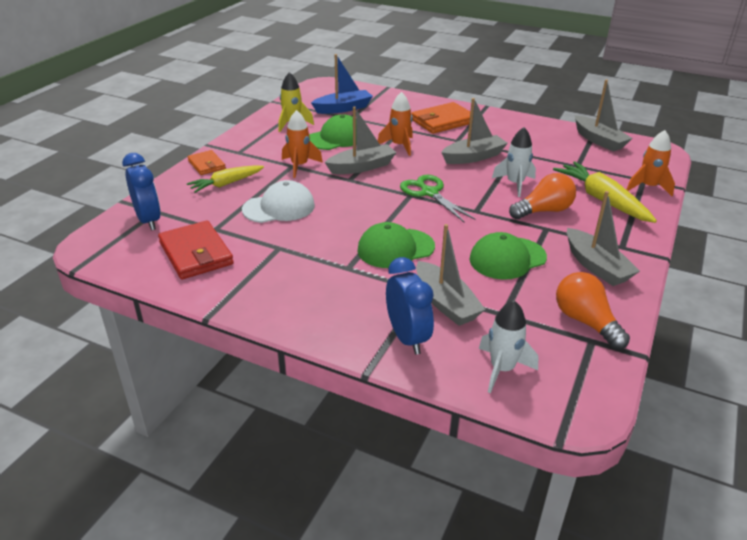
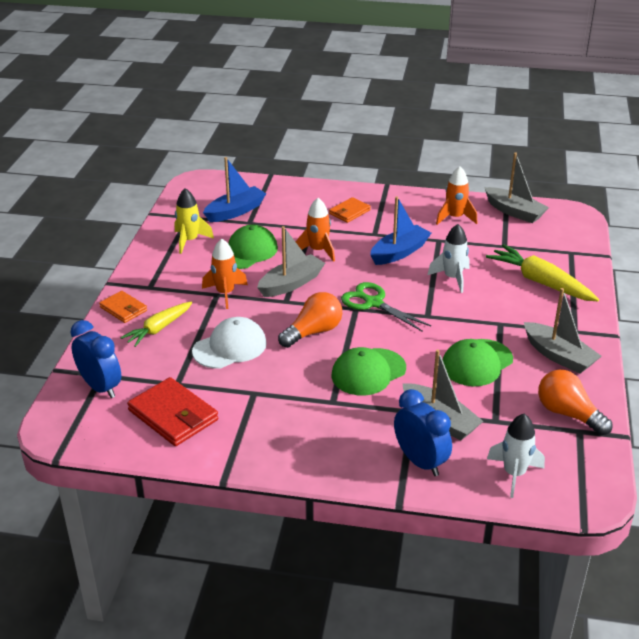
camera: 15 degrees left, 0 degrees up
(443, 121) = (349, 212): orange wallet -> orange wallet, size x0.60
(473, 157) = (399, 252): grey boat -> blue boat
(543, 211) = (491, 304): orange light bulb -> orange light bulb (313, 332)
(648, 187) = (577, 260): orange rocket -> orange rocket (455, 218)

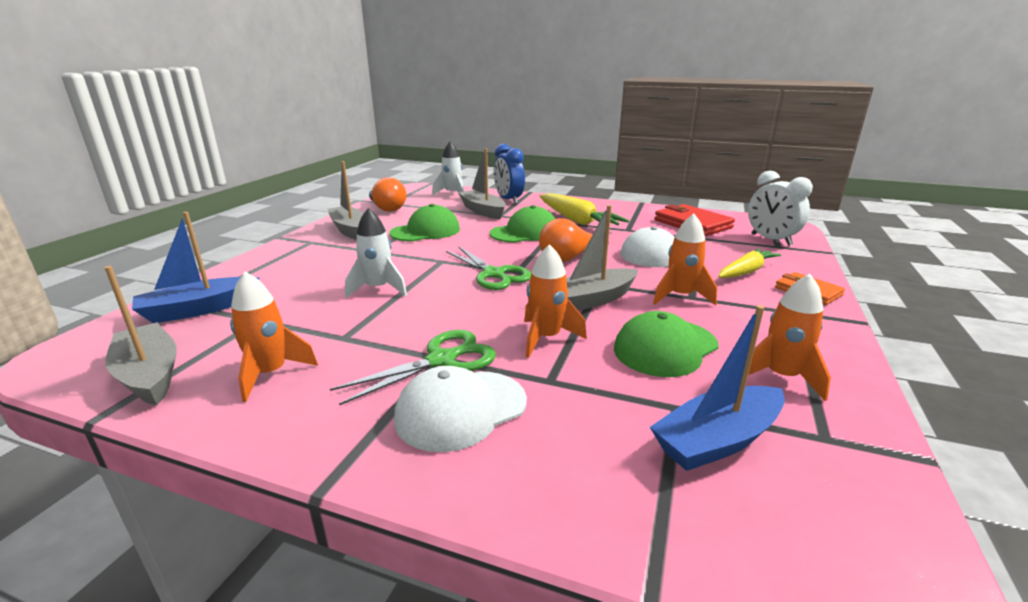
camera: 170 degrees left, 10 degrees down
(100, 387) = (770, 240): blue clock -> white clock
(189, 241) = (781, 377): yellow rocket -> orange rocket
(349, 212) = (461, 409): orange wallet -> white cap
(372, 232) = (442, 360): none -> green scissors
(399, 252) = (421, 324): blue boat -> blue boat (199, 309)
(540, 282) = (279, 277): yellow carrot -> yellow carrot (577, 220)

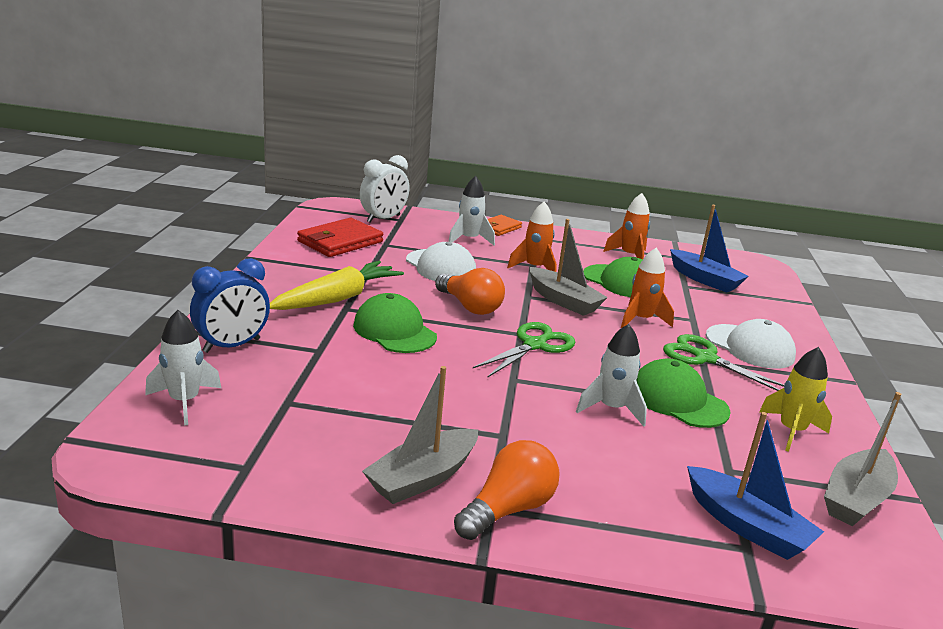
camera: 105 degrees left, 0 degrees up
(270, 374) = (791, 431): orange rocket -> yellow rocket
(387, 208) = (284, 463): orange light bulb -> orange light bulb (508, 509)
(425, 231) = (408, 403): green cap -> green cap (678, 400)
(483, 211) = (298, 364): grey boat -> none
(746, 271) = (469, 240): yellow carrot -> white rocket

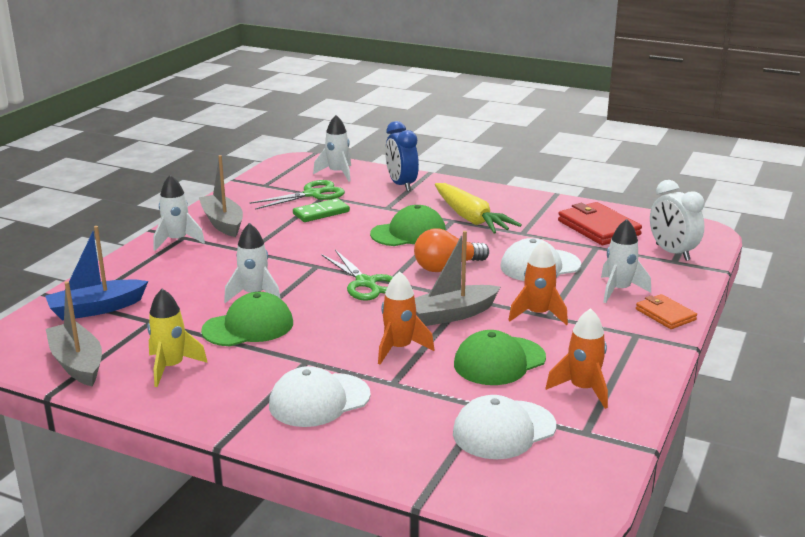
camera: 110 degrees right, 0 degrees up
(353, 396) = (321, 213): none -> green domino
(508, 509) = (177, 241): orange light bulb -> white rocket
(704, 279) = (504, 430): blue boat -> white cap
(705, 358) = (308, 363): green scissors -> green scissors (312, 194)

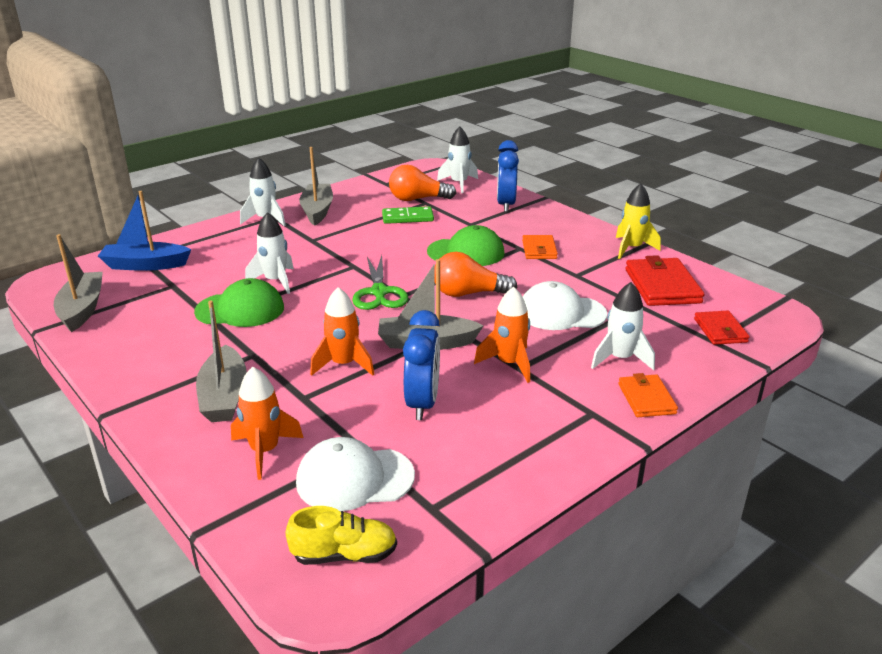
camera: 25 degrees right, 5 degrees up
(171, 367) = (144, 331): yellow rocket -> yellow rocket (631, 248)
(312, 194) = (417, 199): green scissors -> orange light bulb
(319, 400) = (224, 396): white cap -> grey boat
(470, 218) = (539, 250): yellow carrot -> orange wallet
(499, 361) = (422, 403): green cap -> blue clock
(553, 483) = (344, 555): none -> yellow shoe
(583, 389) = (476, 458): orange rocket -> orange rocket (265, 451)
(672, 252) = (720, 330): white clock -> red wallet

